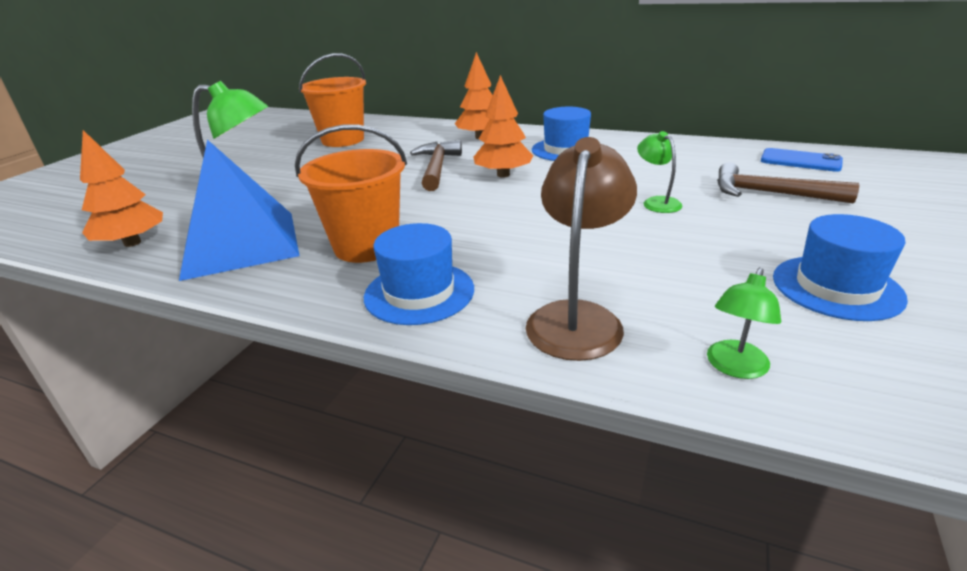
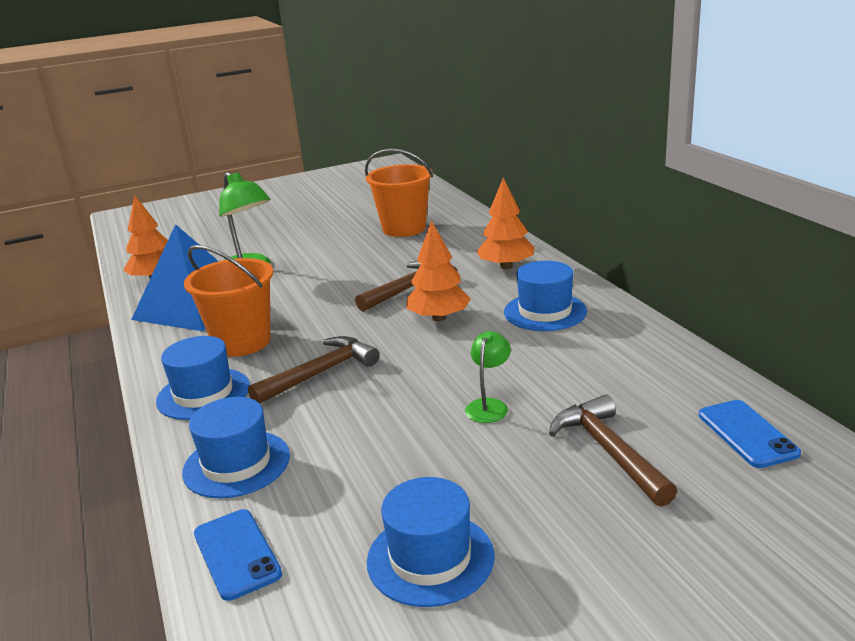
camera: 45 degrees right, 5 degrees down
(494, 235) = (320, 373): none -> brown hammer
(577, 317) = (236, 464): brown lamp -> blue hat
(734, 367) = (236, 554): green lamp -> blue phone

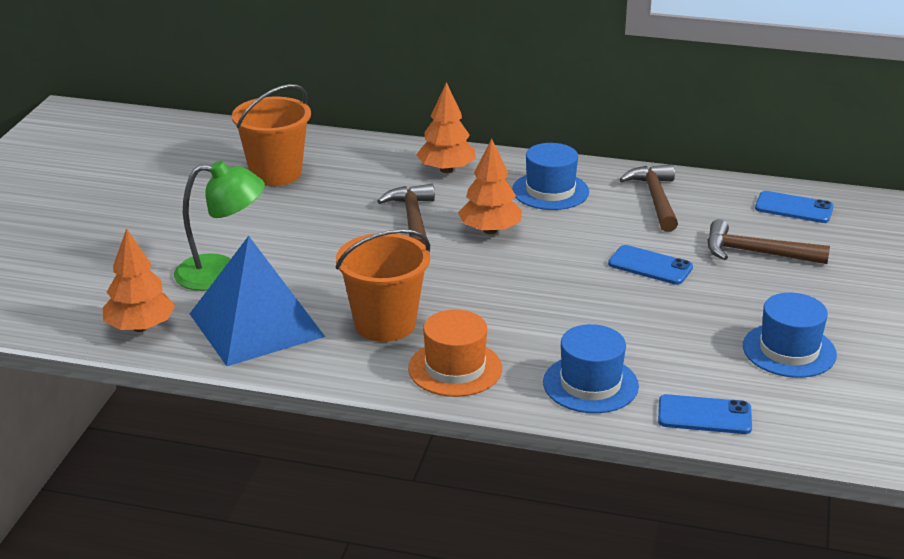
camera: 55 degrees left, 5 degrees up
(203, 394) = (455, 368): blue hat -> orange hat
(320, 373) = (502, 309): brown hammer -> brown hammer (655, 199)
(489, 405) = (650, 266): green lamp -> blue phone

